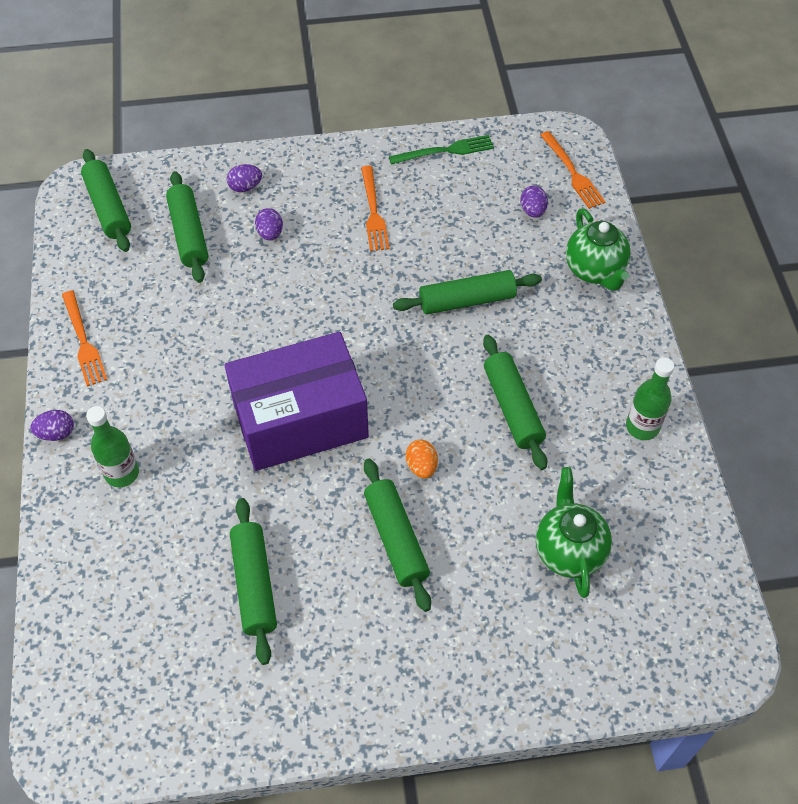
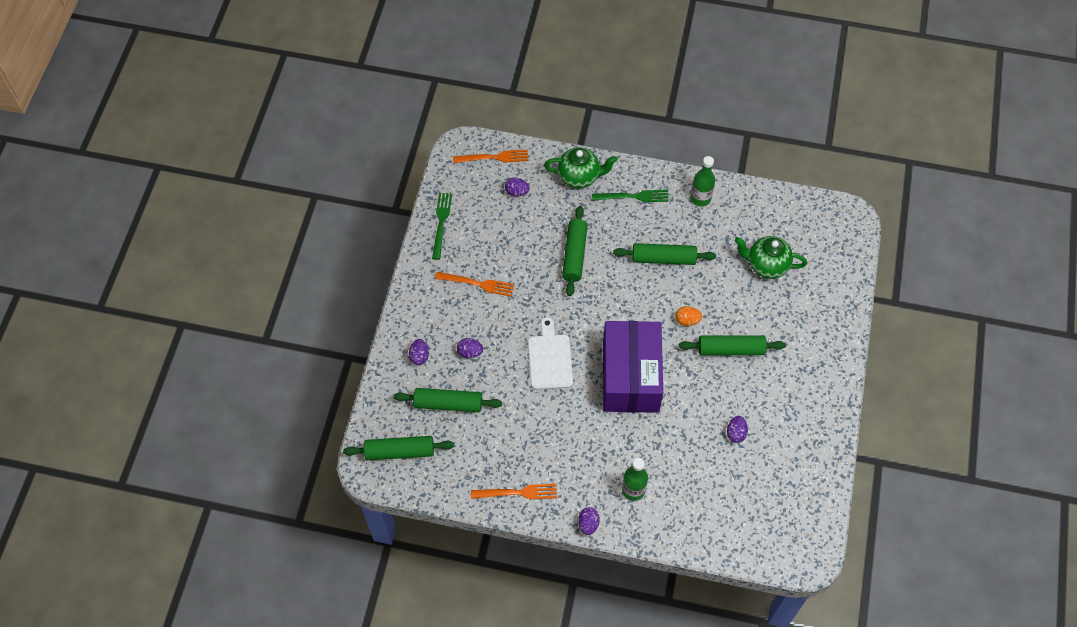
camera: 70 degrees left, 5 degrees up
(254, 584) = (736, 433): green rolling pin -> purple egg
(293, 319) = (550, 359): none -> white cutting board
(598, 342) = (633, 196): none -> green fork

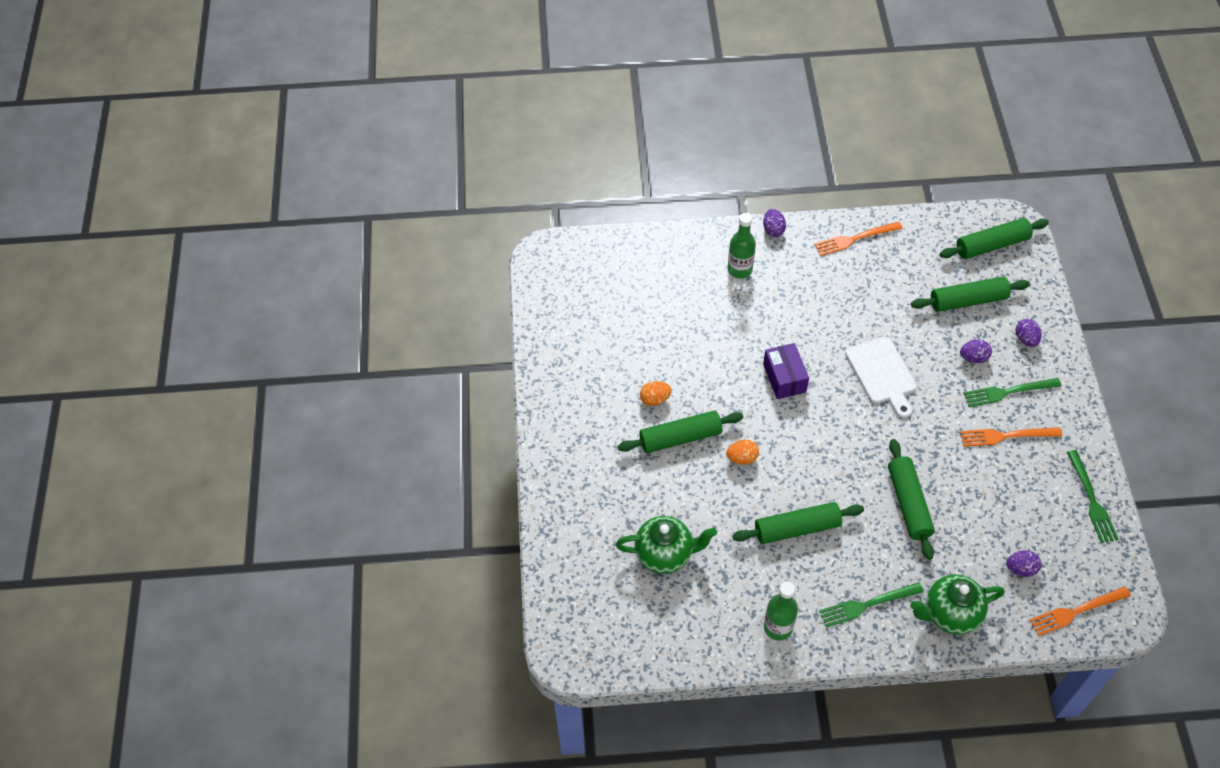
camera: 165 degrees right, 5 degrees down
(457, 317) = (1008, 392): none -> green fork
(630, 376) = (784, 378): purple box -> purple box, size x0.48
(736, 433) = (649, 349): purple egg -> none
(742, 387) = (655, 399): none -> orange egg

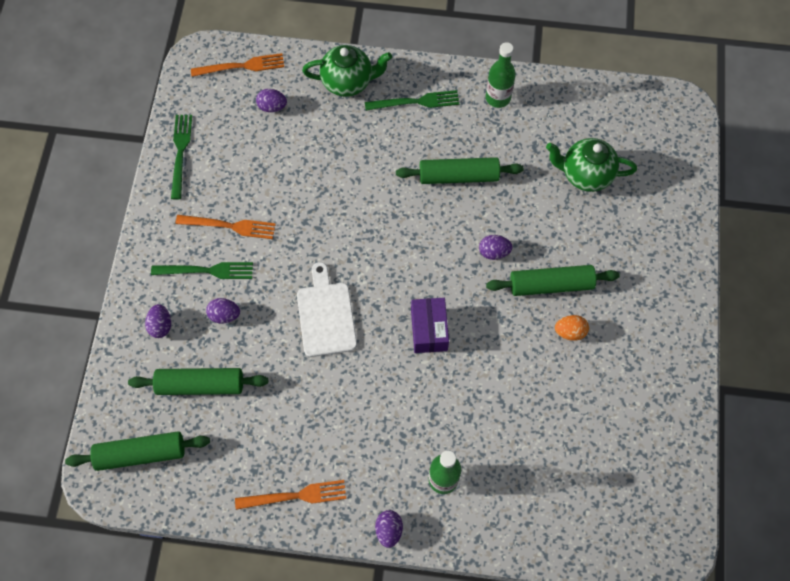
camera: 170 degrees left, 10 degrees up
(742, 458) = (494, 252): orange egg -> purple egg
(908, 503) = (348, 180): green rolling pin -> none

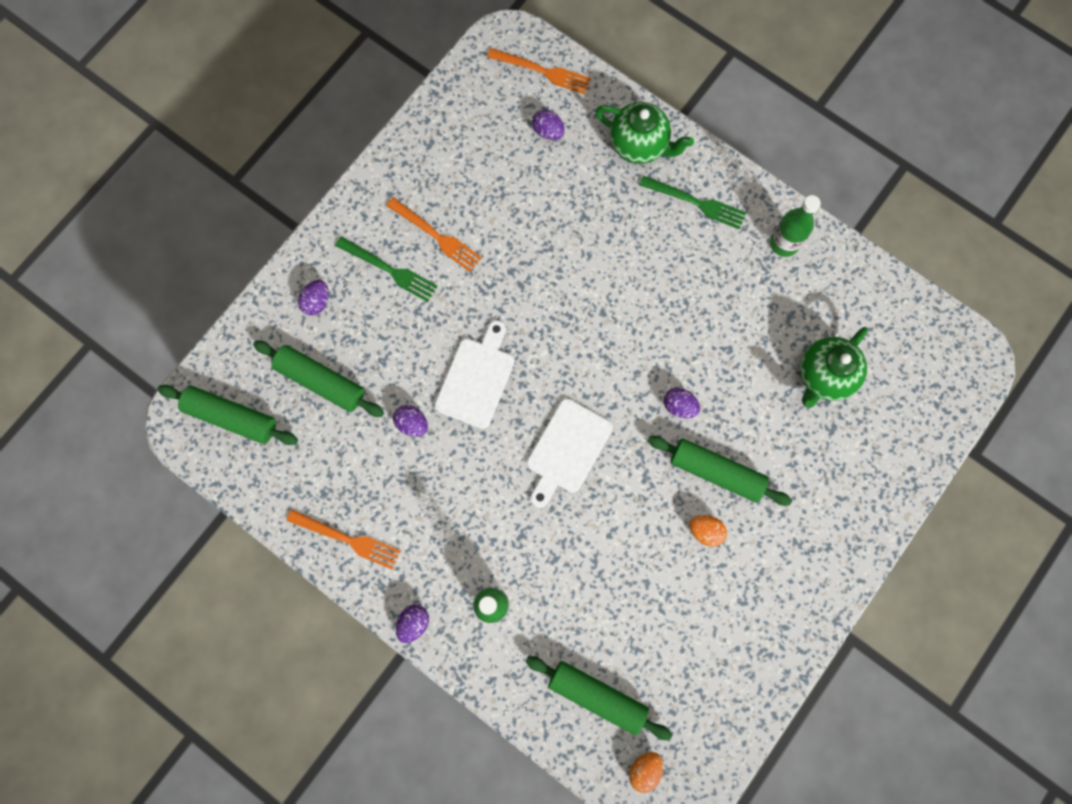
camera: 30 degrees right, 10 degrees up
(180, 152) = (432, 133): green fork -> none
(224, 315) = (381, 324): purple egg -> purple egg (412, 423)
(429, 330) = (567, 450): purple box -> white cutting board
(458, 176) = (692, 306): green rolling pin -> green rolling pin (597, 696)
(585, 175) = (824, 376): green teapot -> green teapot turned 90 degrees counterclockwise
(636, 536) = (644, 769): none -> orange egg

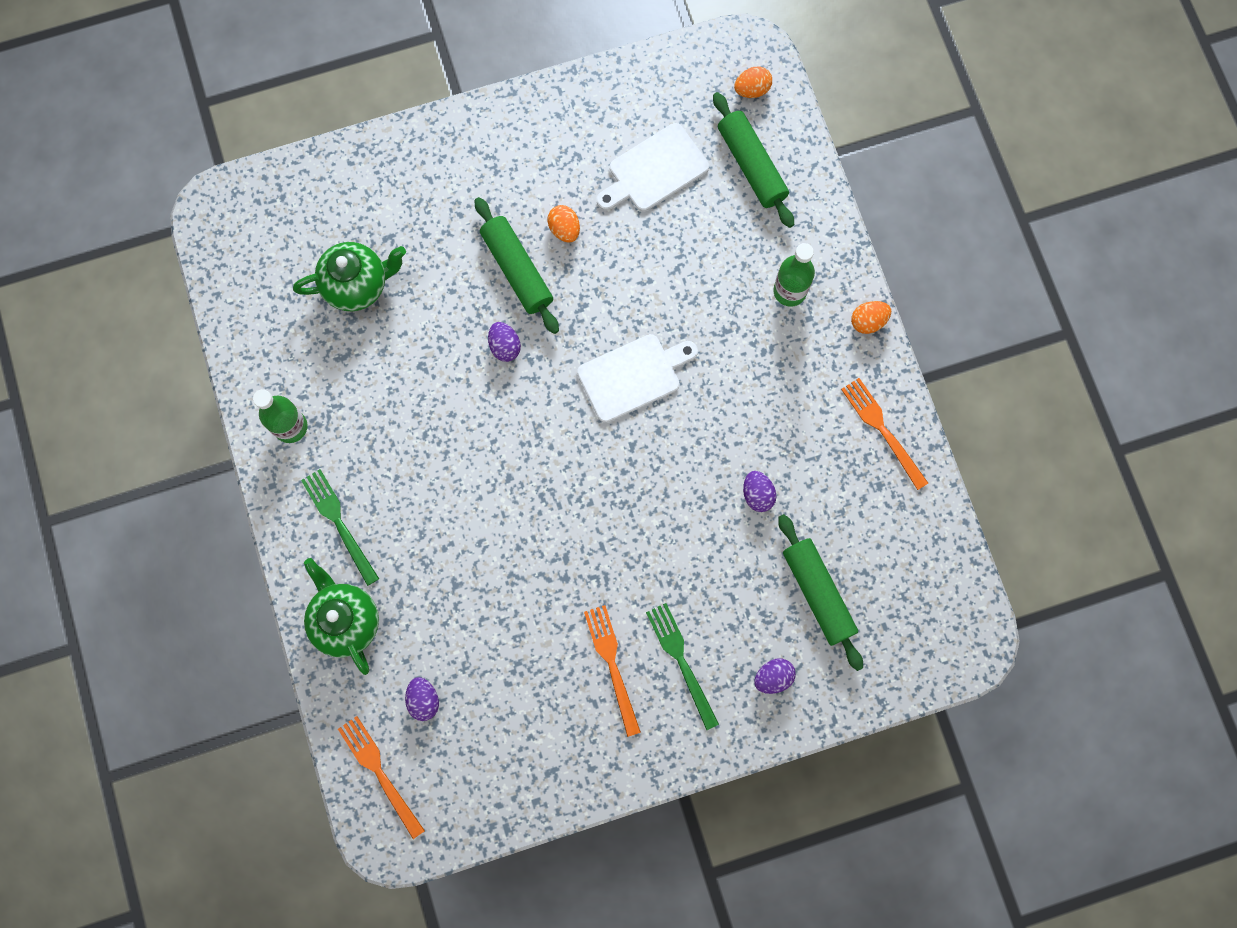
camera: 145 degrees left, 0 degrees up
(231, 417) = (924, 616): green rolling pin -> none
(413, 623) = (868, 321): purple egg -> orange egg
(476, 378) = (670, 496): white cutting board -> white cutting board (654, 170)

